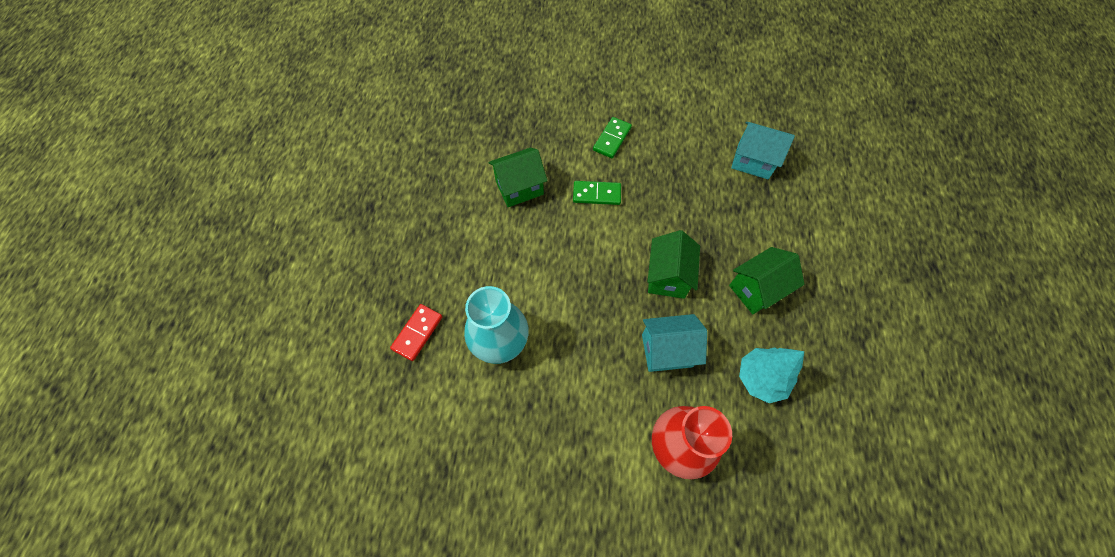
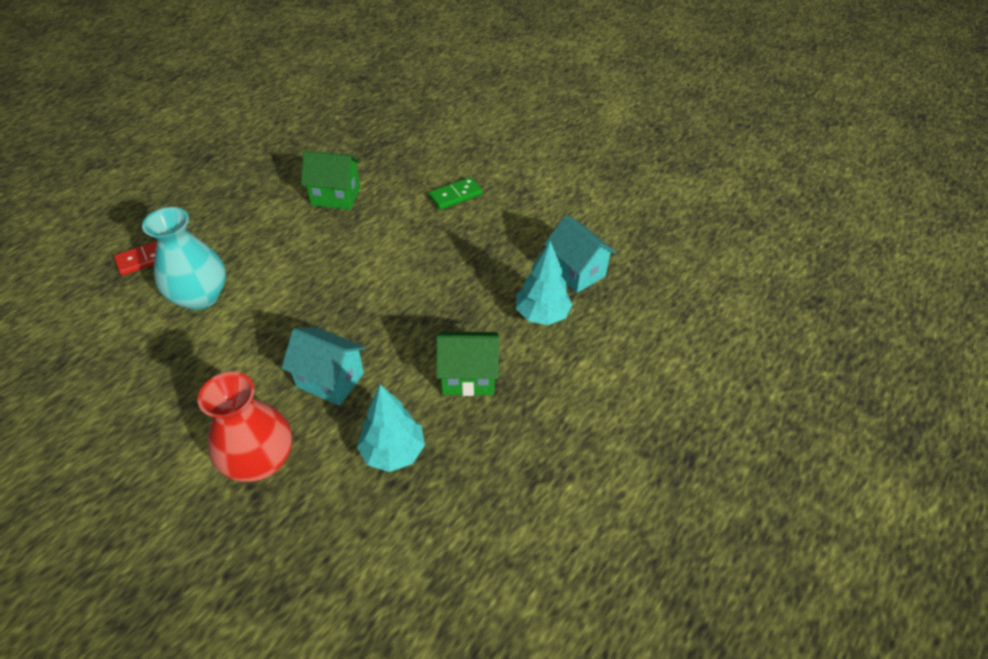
camera: 30 degrees right, 15 degrees down
(596, 194) = (397, 230): green domino -> none
(667, 277) = (393, 323): green house -> none
(761, 211) = (541, 315): none -> turquoise tree

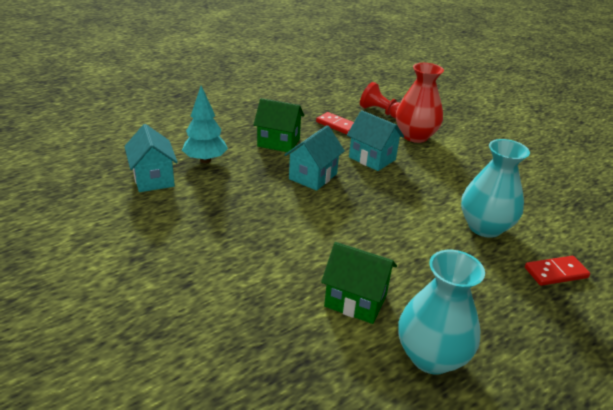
camera: 165 degrees left, 15 degrees down
(279, 172) = (431, 356): none -> turquoise vase
(320, 526) = (380, 112): none -> red pawn
(393, 452) = (337, 125): turquoise tree -> red domino
(403, 322) = (313, 176): none -> turquoise house
(455, 195) = (215, 269): green domino -> none

